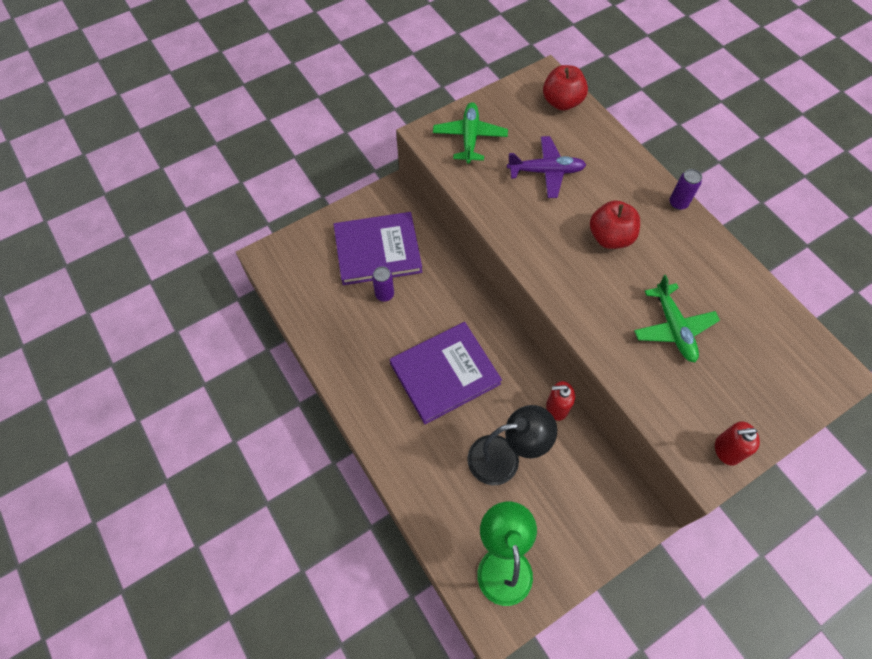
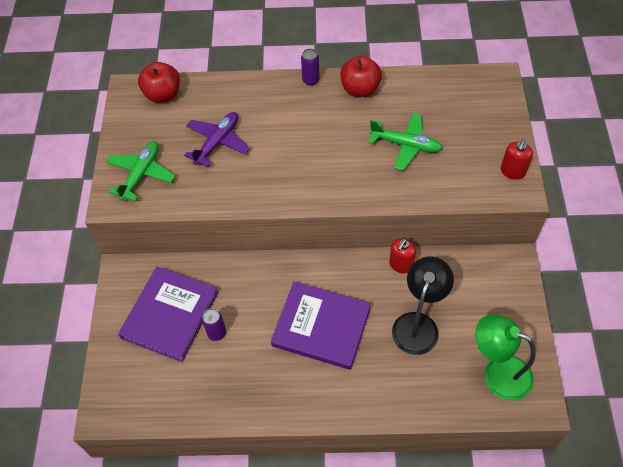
camera: 55 degrees left, 5 degrees down
(445, 374) = (321, 327): purple book -> purple book turned 75 degrees counterclockwise
(469, 137) = (141, 174): green plane -> green plane turned 75 degrees clockwise
(610, 237) = (307, 137): red apple -> red apple (360, 89)

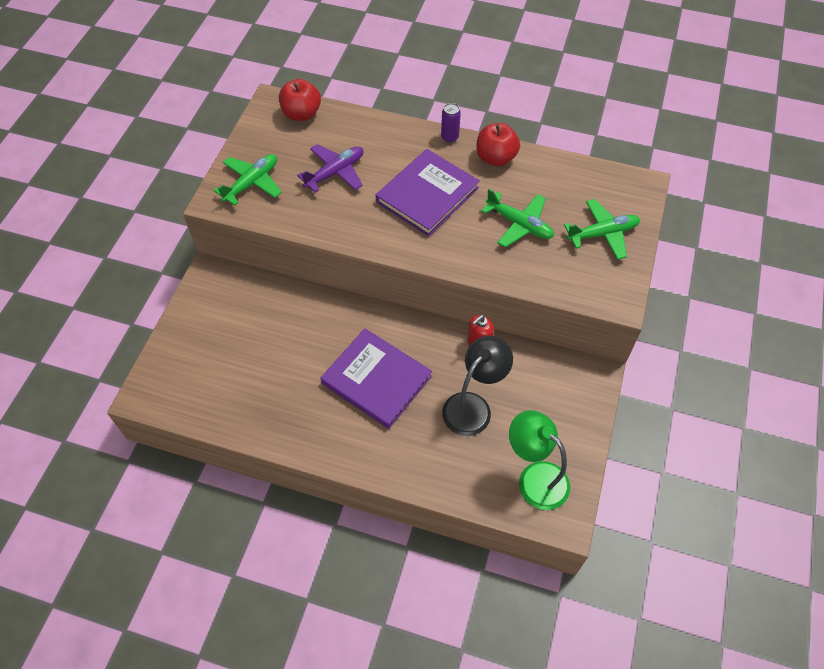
camera: 15 degrees right, 0 degrees up
(170, 315) = (237, 326): purple book -> purple book (427, 195)
(216, 333) = (274, 355): purple can -> none
(482, 133) = (602, 234): none -> green plane
(512, 171) = (619, 280): red soap dispenser -> none

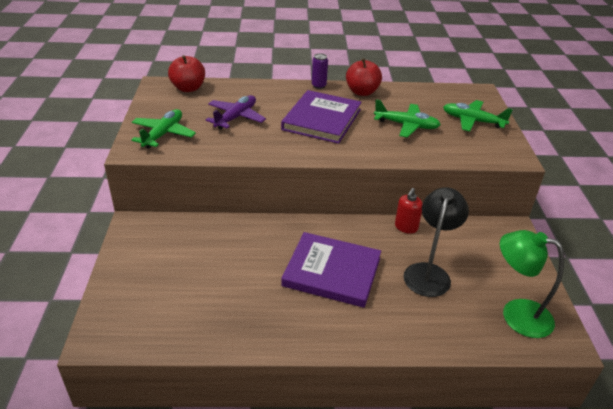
camera: 20 degrees left, 20 degrees down
(602, 234) = (472, 121): green plane -> green plane turned 120 degrees counterclockwise

